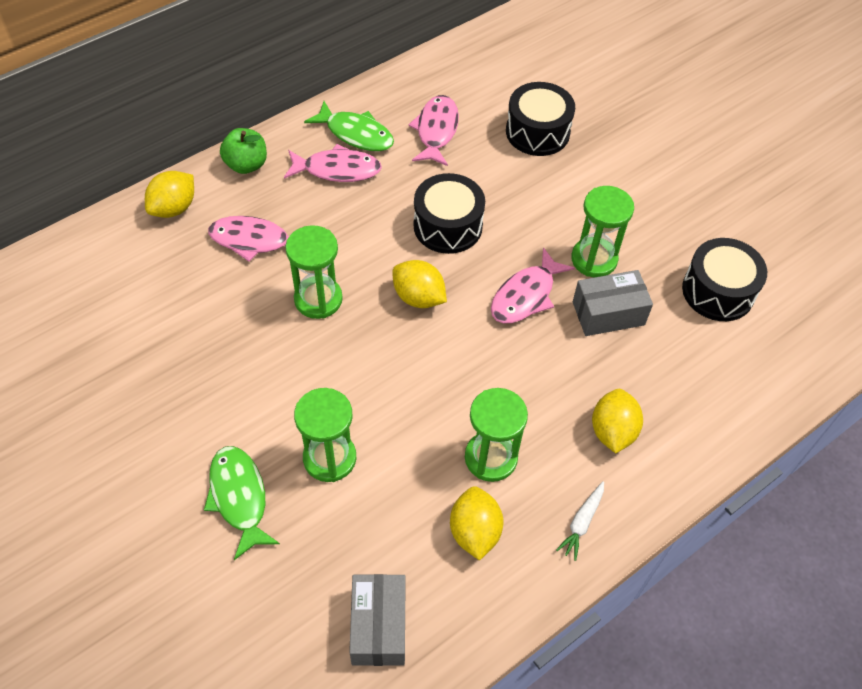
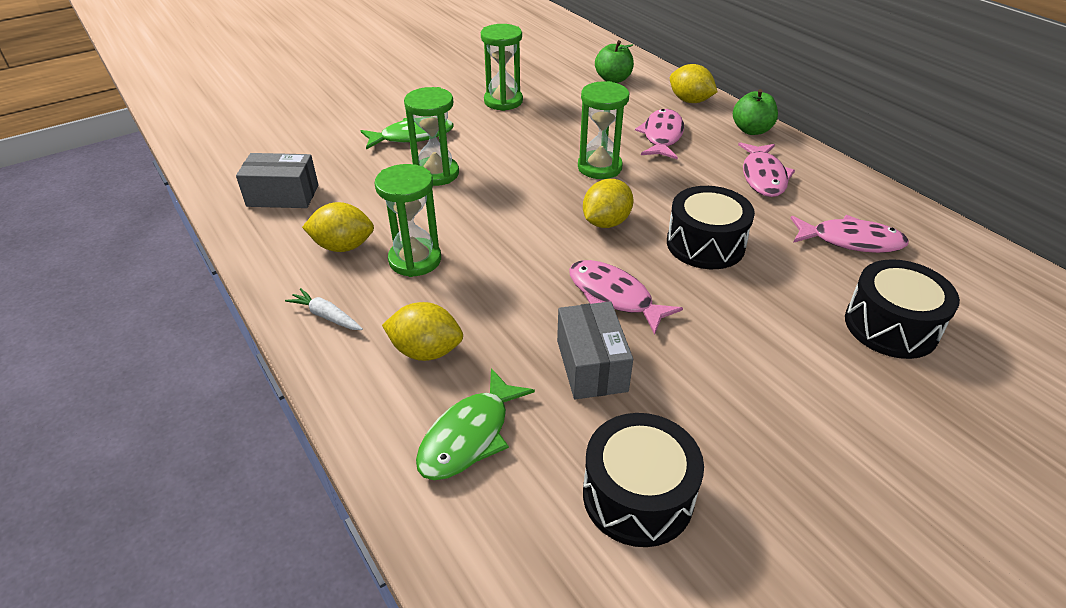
camera: 95 degrees right, 15 degrees down
(105, 278) = (613, 79): none -> green apple
(356, 134) = (819, 187): green fish -> green fish (469, 436)
(594, 259) = (677, 361): green hourglass -> green hourglass (503, 101)

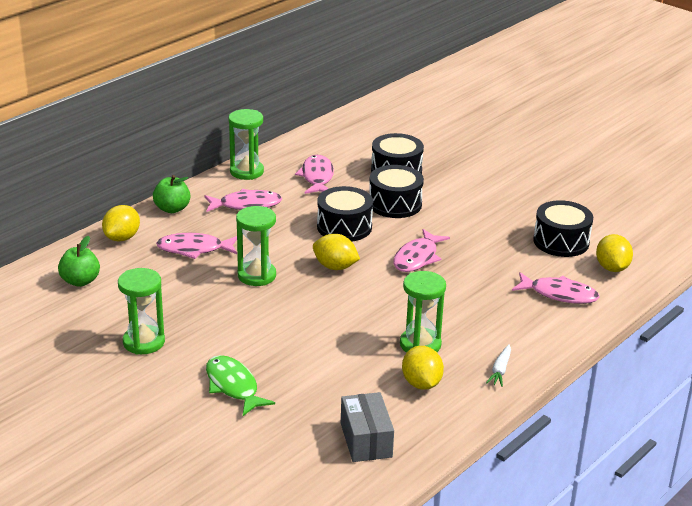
camera: 105 degrees left, 10 degrees down
(426, 351) = (507, 321): yellow lemon -> yellow lemon (612, 268)
(436, 174) = (296, 358): green hourglass -> green hourglass (246, 171)
(469, 436) = (559, 294): green fish -> pink fish
(591, 365) = (483, 261): grey box -> none
(774, 303) = (395, 204): none -> black drum

